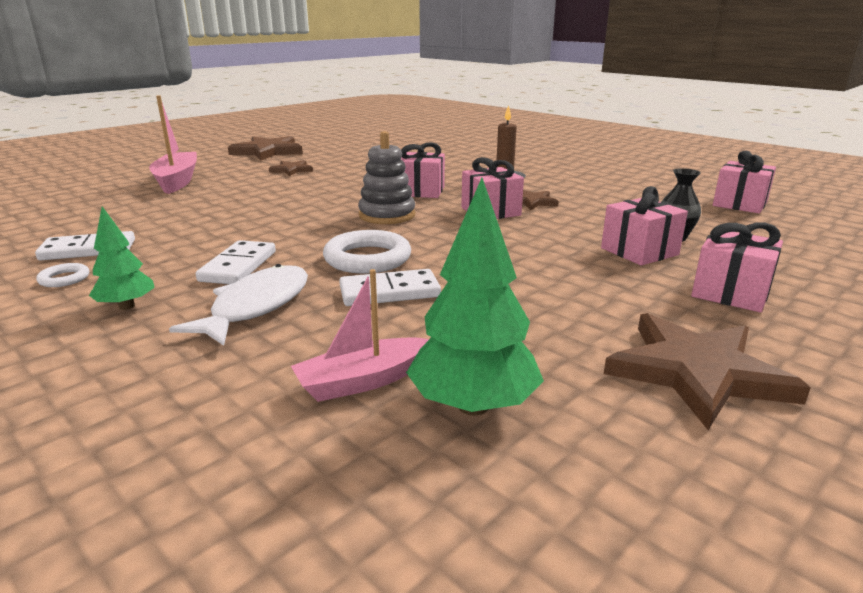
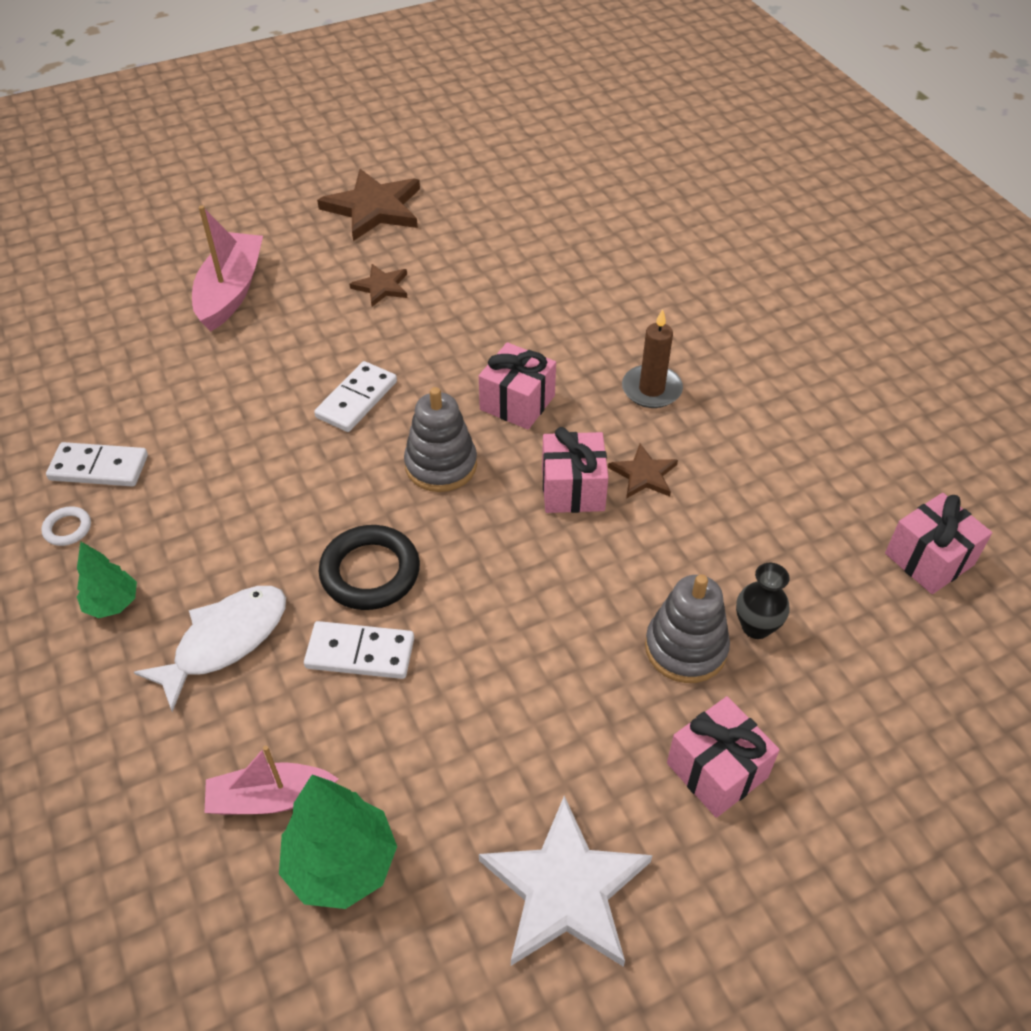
camera: 20 degrees right, 25 degrees up
(238, 266) = (233, 550): white domino -> white domino (356, 399)
(367, 258) = (370, 572): white ring -> black ring
(639, 251) = (685, 648): pink gift -> grey stacking toy
(697, 372) = (565, 889): brown star -> white star

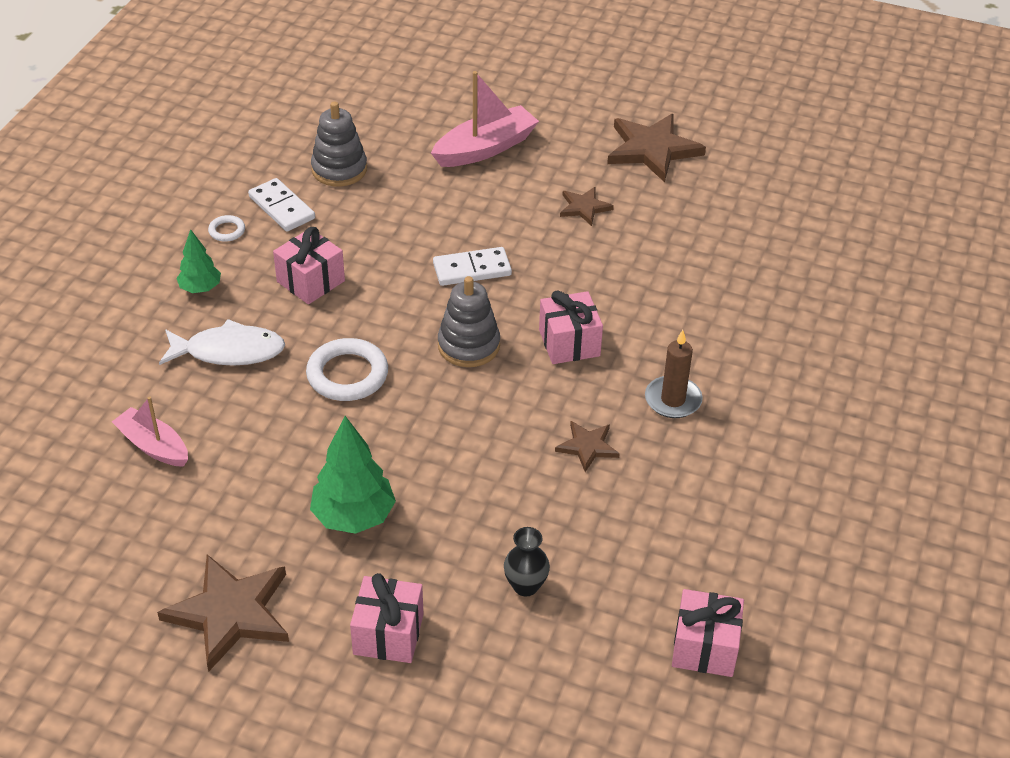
camera: 45 degrees right, 5 degrees down
(342, 865) = (145, 505): green tree -> green tree (354, 517)
(360, 653) = (286, 412): white domino -> none
(370, 572) = (347, 374): black ring -> white ring
(565, 889) = (230, 613): white star -> brown star
(572, 489) = (529, 420): pink gift -> pink gift (310, 281)
(685, 648) = (465, 560): grey stacking toy -> grey stacking toy (339, 169)

